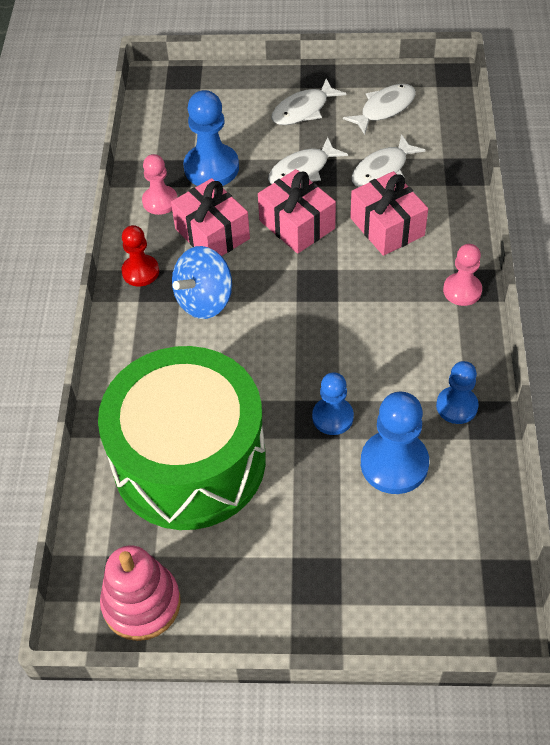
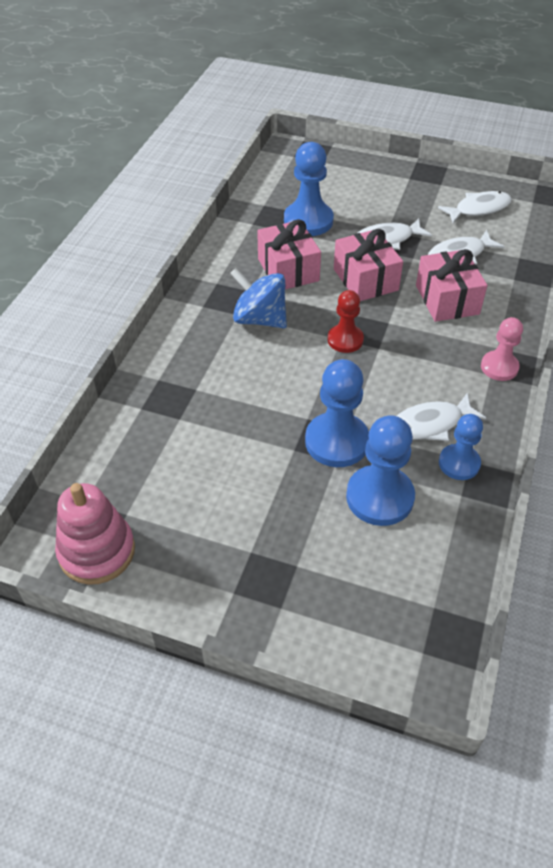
camera: 15 degrees right, 5 degrees down
(140, 272) = (214, 284): red pawn -> red pawn (345, 340)
(160, 201) = (254, 236): pink pawn -> none
(189, 460) = (192, 443): green drum -> none
(204, 300) = (260, 319): blue spinning top -> blue spinning top turned 60 degrees clockwise
(303, 110) = (406, 195): white fish -> white fish (430, 424)
(332, 417) = (337, 441): blue pawn -> blue pawn, size x1.59

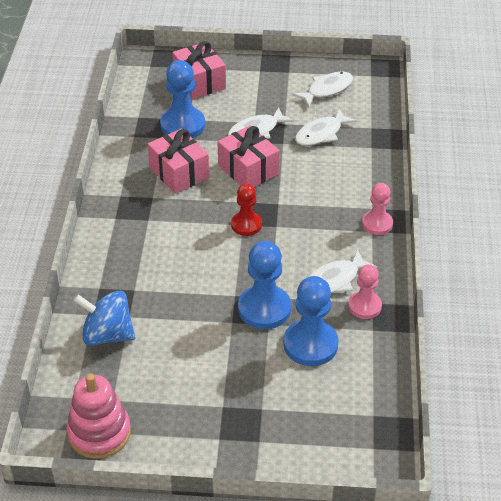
camera: 15 degrees left, 5 degrees down
(260, 319) = (168, 220): blue spinning top -> blue spinning top (107, 335)
(447, 299) = (321, 175): pink gift -> pink gift (199, 82)
(459, 463) = (364, 306): blue pawn -> pink pawn

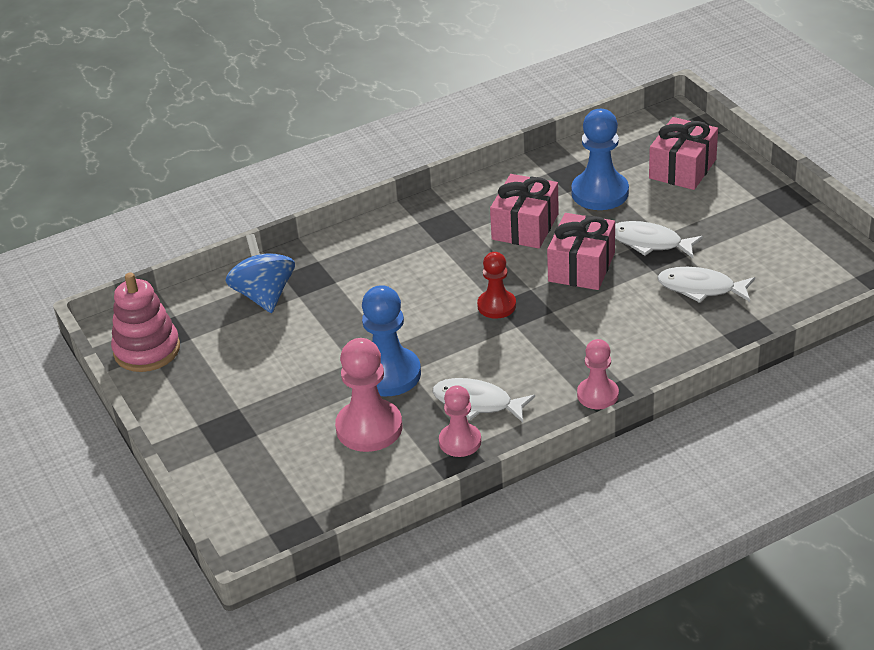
camera: 60 degrees right, 5 degrees down
(310, 344) = (369, 428): blue pawn -> pink pawn
(327, 90) = (784, 257): white fish -> none

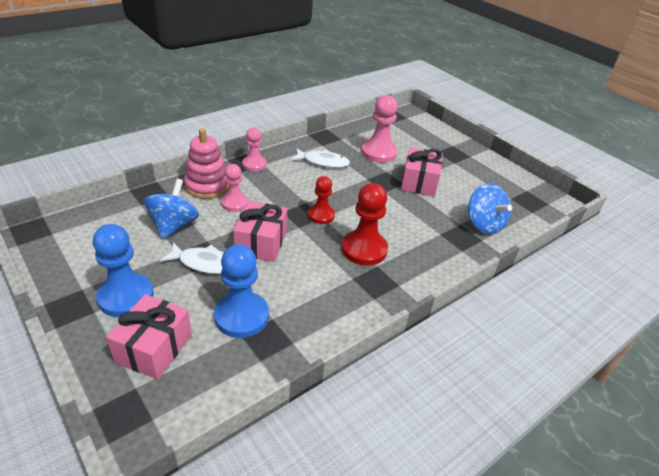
camera: 165 degrees right, 0 degrees up
(147, 350) = (531, 192): pink stacking toy -> pink stacking toy (207, 186)
(389, 374) = (378, 177): blue pawn -> blue pawn (126, 297)
(448, 260) = (364, 249): none -> red pawn
(460, 441) = (328, 146): pink pawn -> pink pawn (234, 203)
(525, 226) = (308, 279): pink gift -> pink gift (419, 182)
(701, 288) = (174, 225): white fish -> blue spinning top

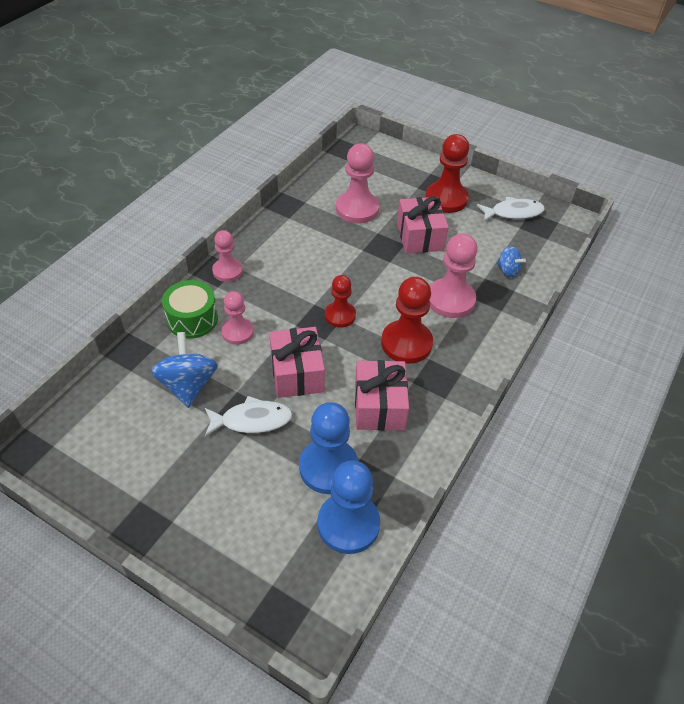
camera: 20 degrees left, 10 degrees up
(126, 297) = (194, 491): blue pawn -> blue pawn (348, 524)
(154, 348) = (263, 536): pink gift -> pink gift (379, 406)
(207, 186) = (192, 319): pink stacking toy -> green drum
(323, 162) = (303, 242): white fish -> white fish (513, 213)
(420, 230) = (450, 300): none -> pink pawn
(456, 164) = (446, 199): none -> red pawn
(483, 224) = (508, 270): blue spinning top -> blue spinning top, size x0.56

